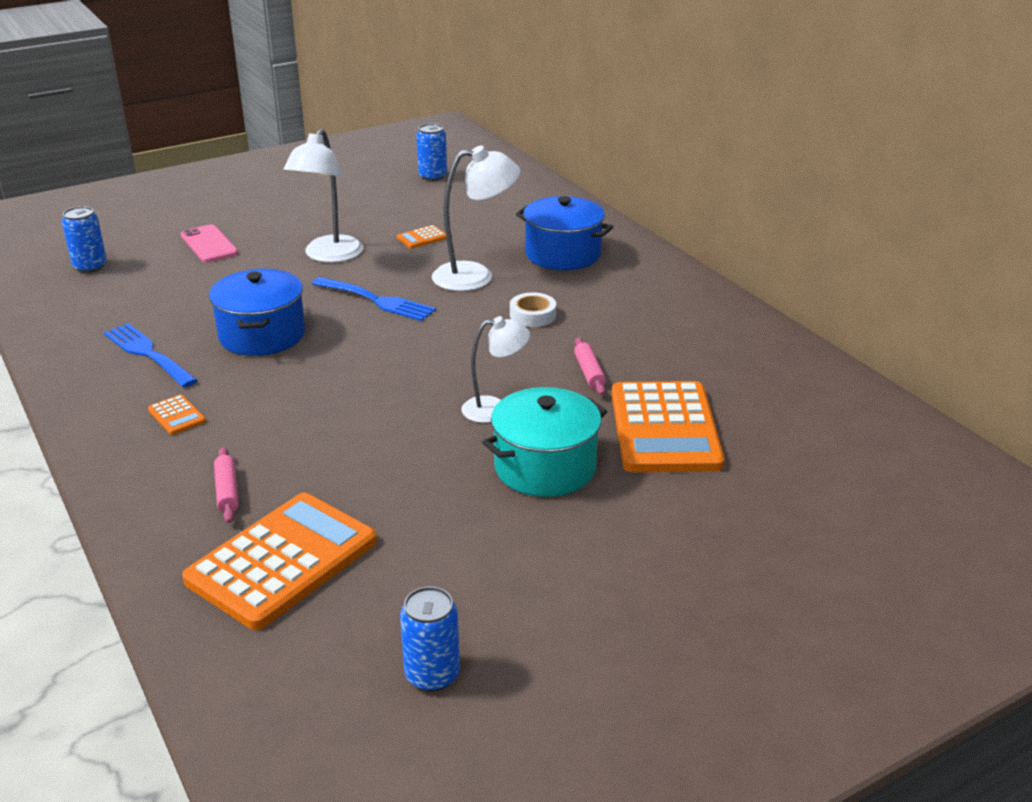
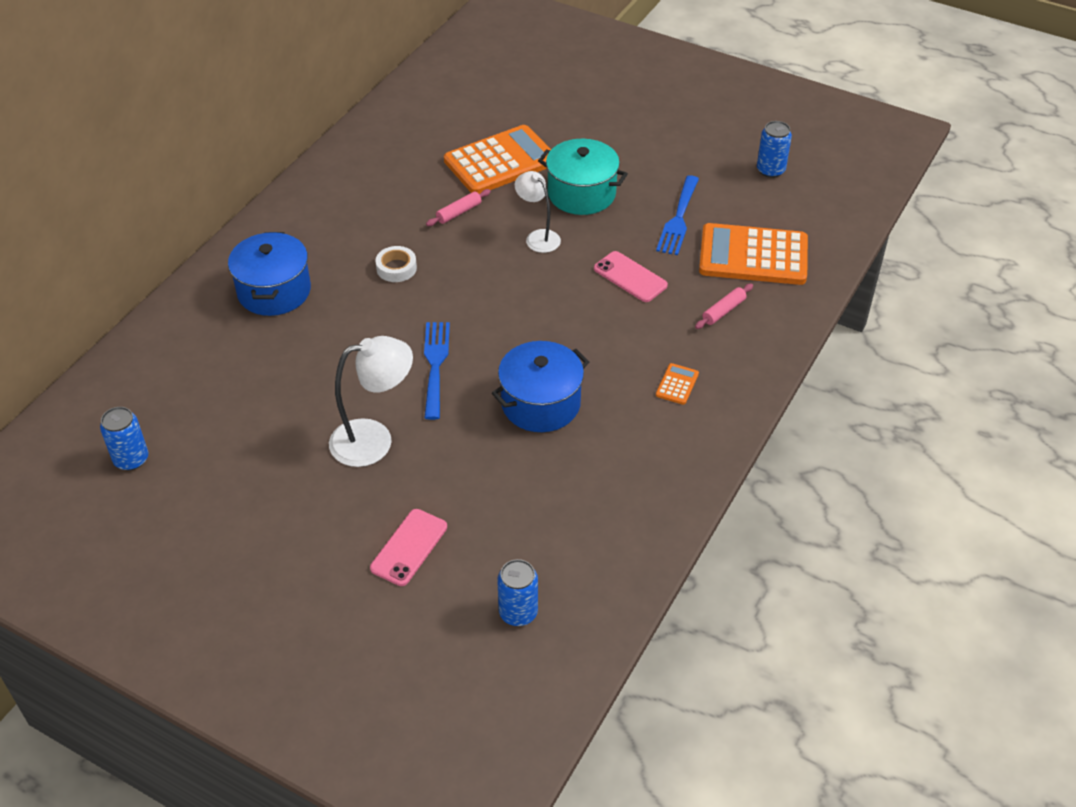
camera: 120 degrees left, 15 degrees up
(147, 353) = (620, 456): blue fork -> blue fork (678, 219)
(360, 447) = (630, 277): none -> pink phone
(422, 238) = (295, 394): orange calculator -> none
(475, 276) = (351, 326): white lamp -> none

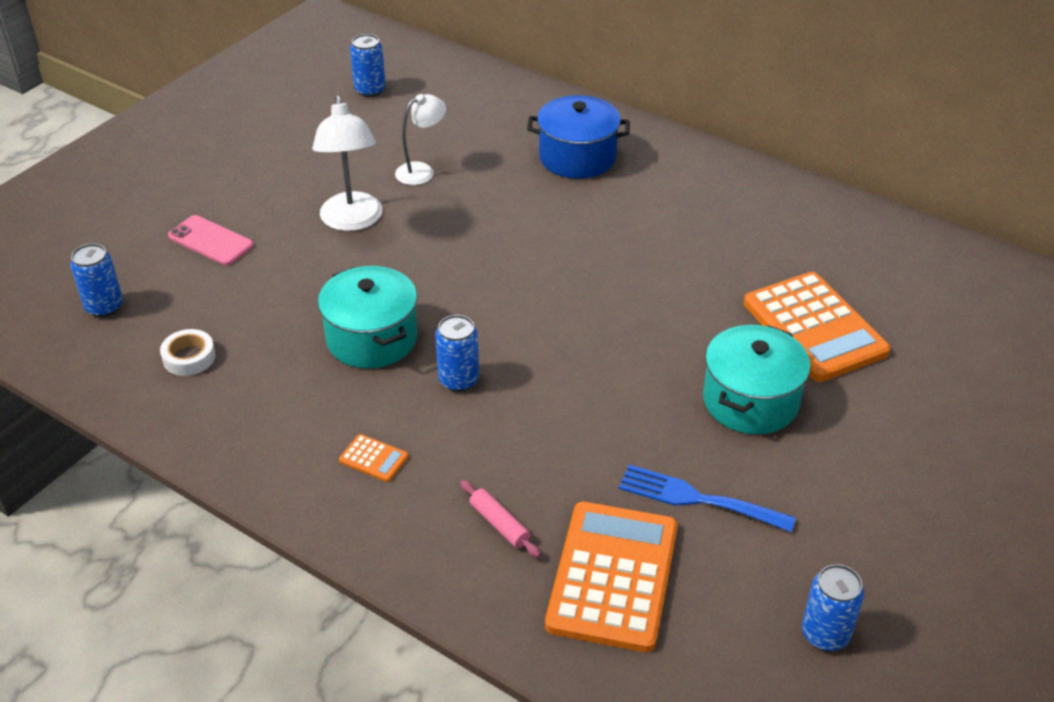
camera: 95 degrees right, 5 degrees down
(396, 268) = (608, 238): white tape -> white tape (189, 357)
(435, 365) = (448, 263): blue fork -> none
(459, 212) = (707, 288): pink rolling pin -> none
(538, 237) = (659, 353): white lamp -> white lamp (422, 171)
(540, 403) = (372, 338): blue pot -> turquoise pot
(583, 345) = (458, 380): none -> blue can
(630, 277) = (577, 434): pink phone -> none

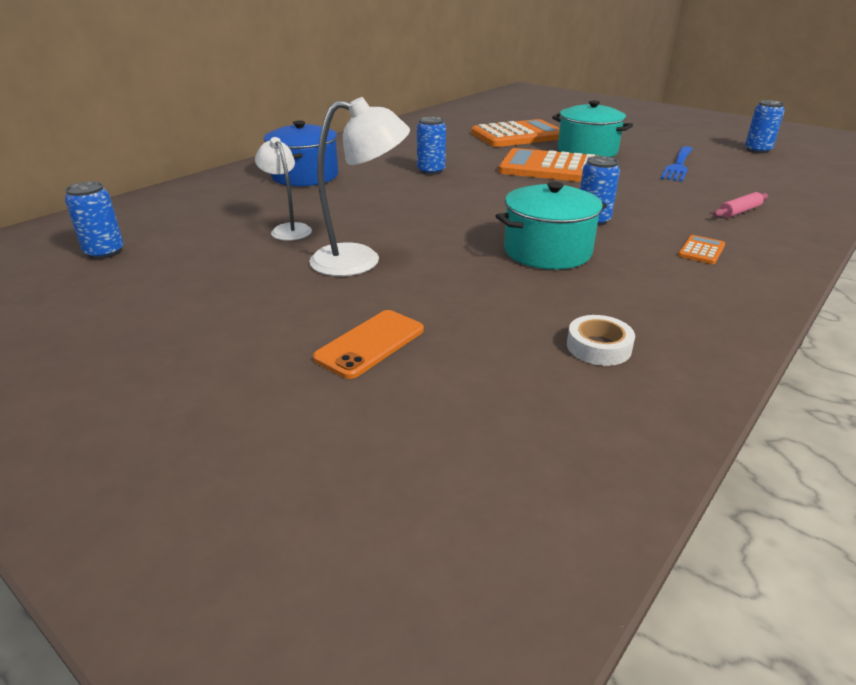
camera: 85 degrees left, 10 degrees down
(104, 307) = (506, 425): blue can -> blue can (431, 171)
(211, 241) = (370, 344): pink phone -> orange phone
(613, 576) = (758, 186): orange calculator -> orange calculator (550, 168)

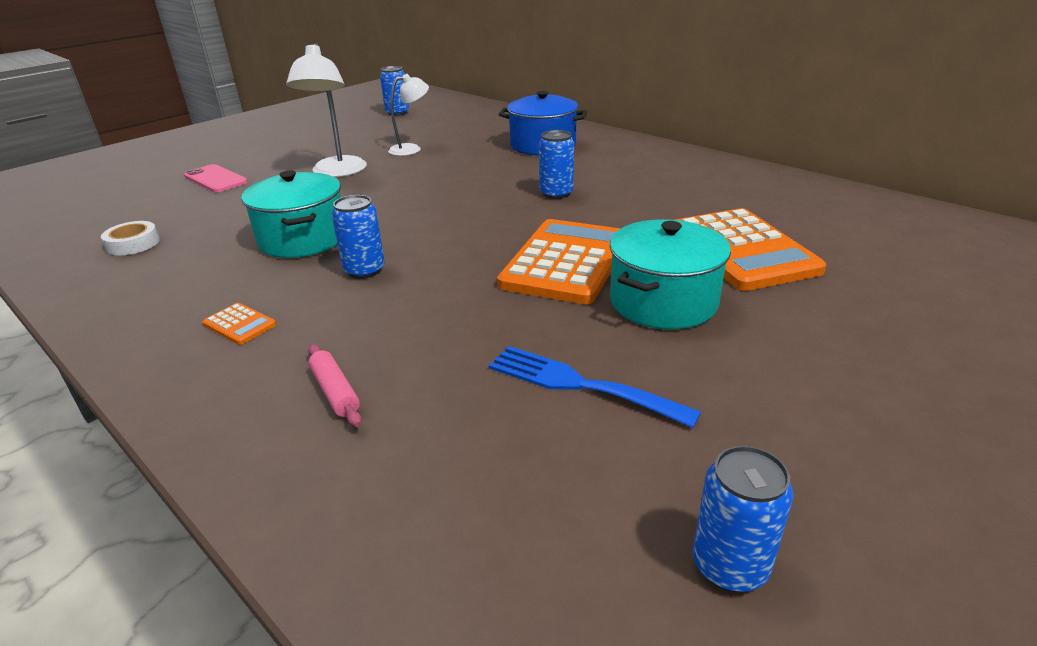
camera: 95 degrees right, 0 degrees up
(370, 344) = (216, 179): orange phone -> pink phone

